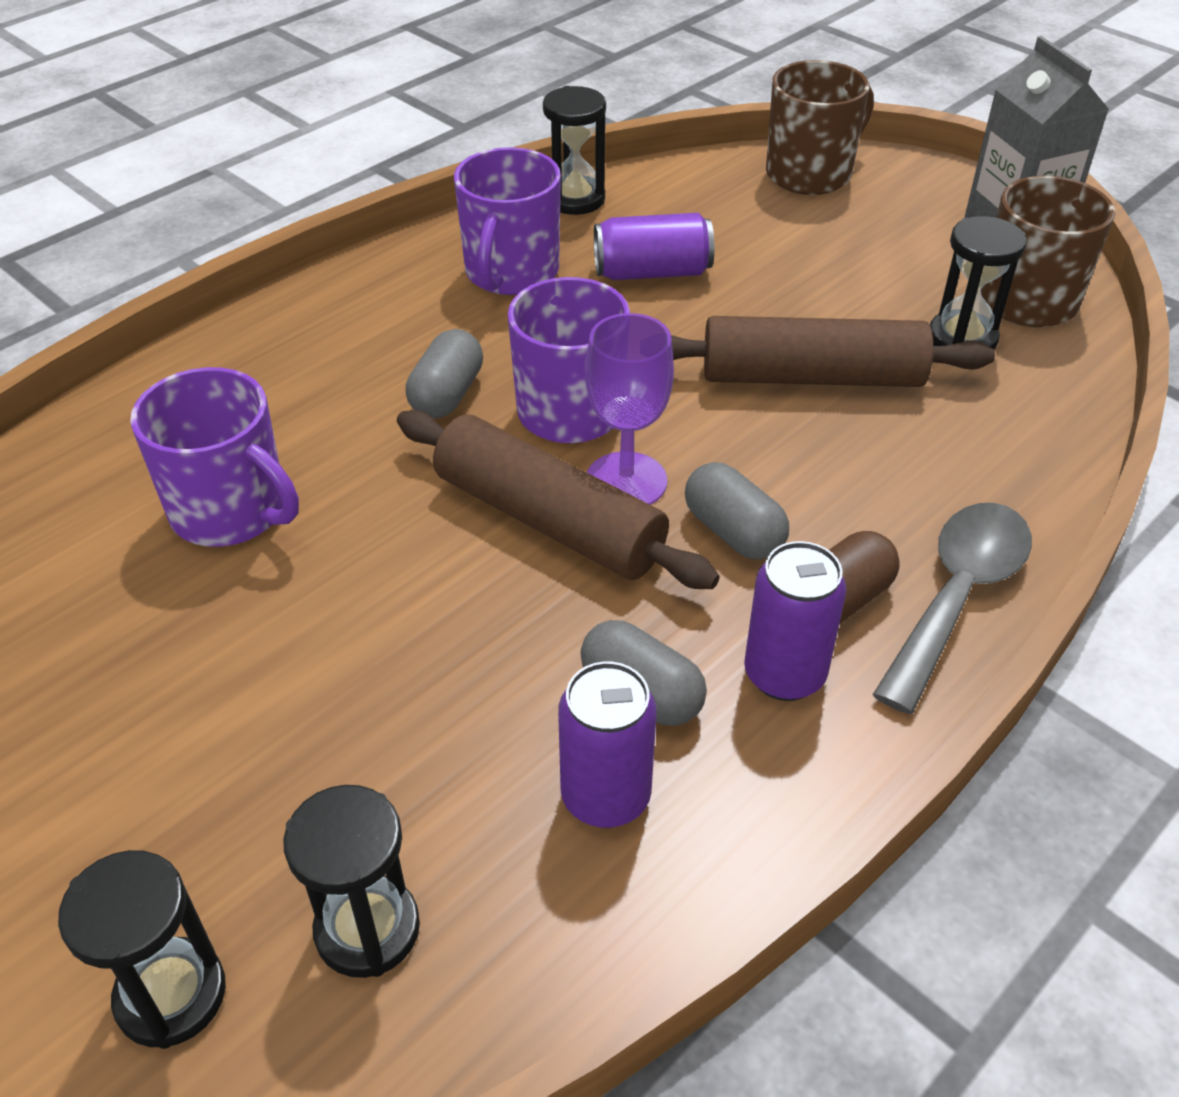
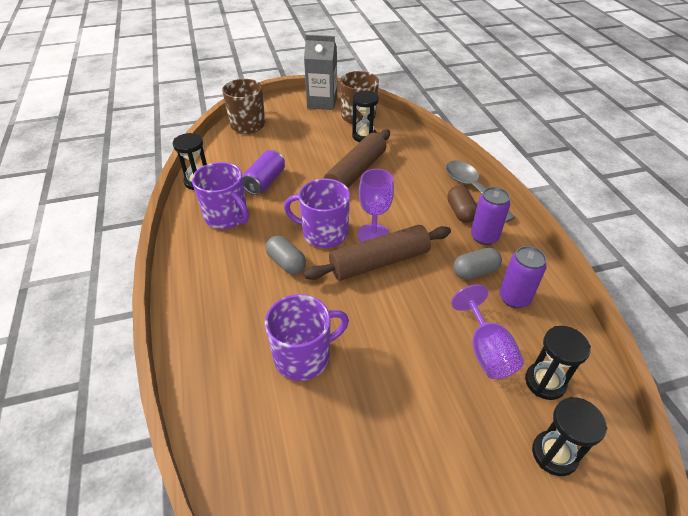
camera: 60 degrees left, 0 degrees up
(401, 787) = (486, 350): none -> purple goblet
(733, 531) = (416, 221): grey capsule -> none

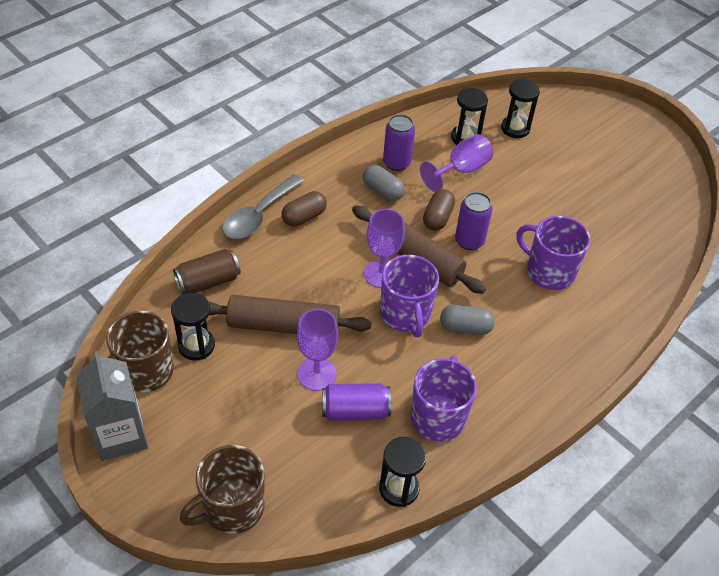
camera: 120 degrees left, 5 degrees up
(286, 263) = (465, 327): grey capsule -> grey capsule turned 75 degrees clockwise
(306, 175) = (317, 374): none -> purple goblet
(415, 151) = (208, 282): none -> brown can
(421, 298) = (437, 218): none -> brown capsule
(484, 237) = (331, 193): purple can -> purple can (469, 241)

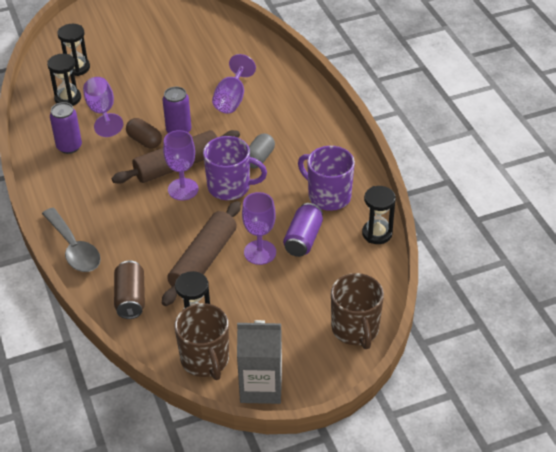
camera: 65 degrees left, 5 degrees down
(304, 217) = (94, 220): brown capsule -> none
(382, 191) = (95, 164): grey capsule -> none
(549, 271) = (232, 99): purple mug -> purple goblet

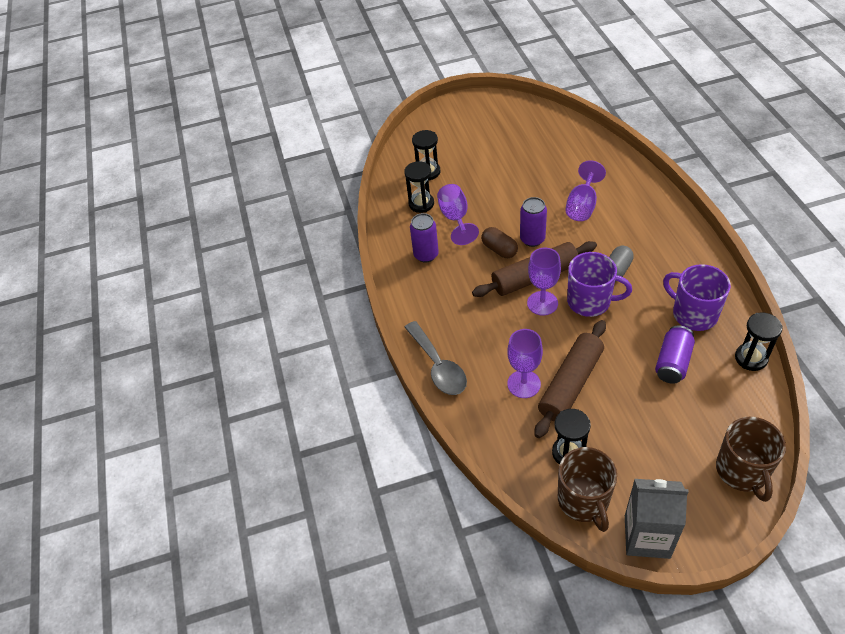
camera: 10 degrees right, 5 degrees up
(130, 298) = (499, 425): brown can -> none
(260, 252) = (628, 376): purple goblet -> purple goblet (524, 384)

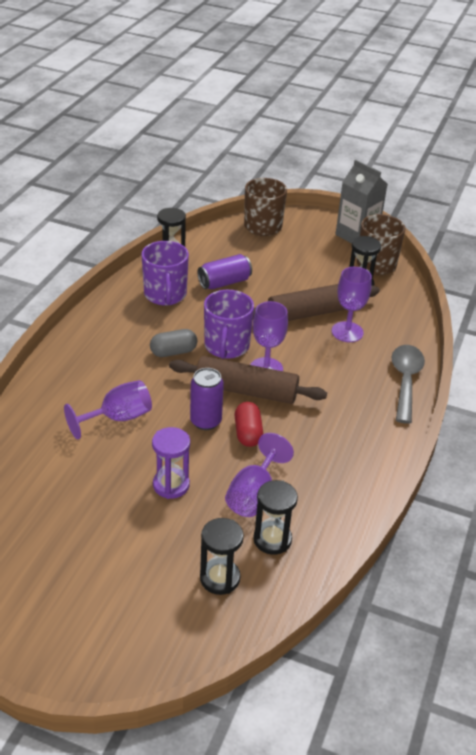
camera: 150 degrees left, 10 degrees down
(426, 255) = (325, 477): purple can -> none
(499, 249) = (248, 433): brown capsule -> red capsule
(504, 193) = (171, 485): none -> purple hourglass
(590, 301) = (226, 346): purple mug -> purple mug turned 135 degrees counterclockwise

